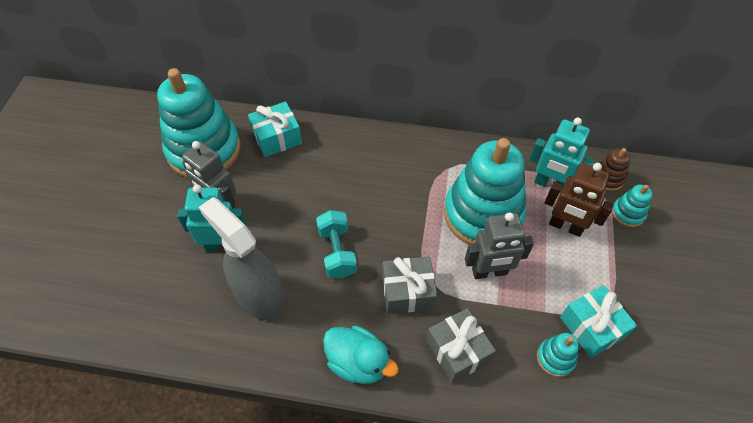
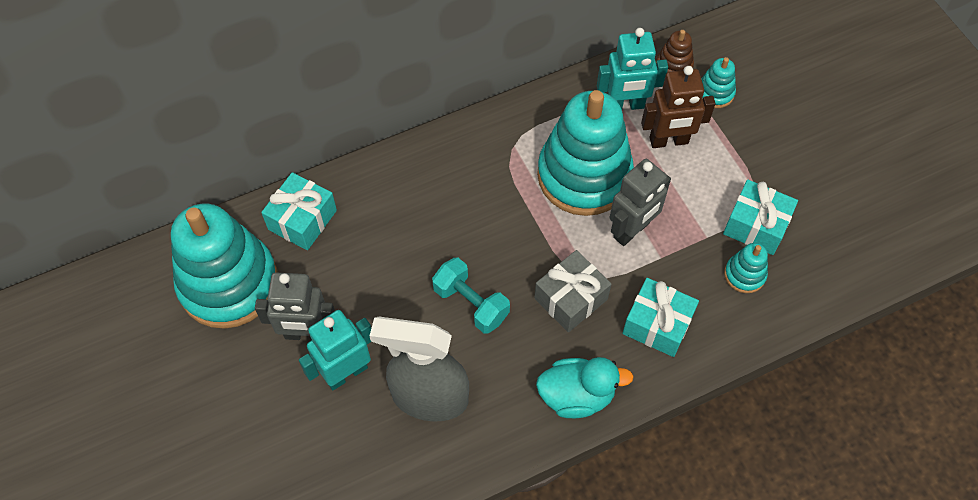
camera: 35 degrees left, 5 degrees up
(457, 351) = (657, 325): grey gift -> turquoise gift

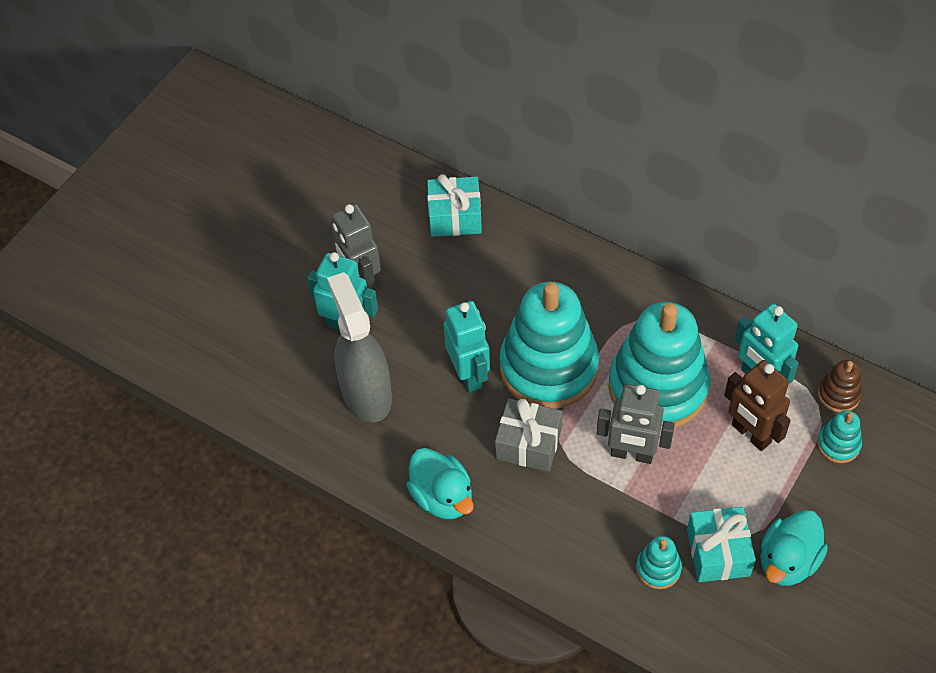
camera: 60 degrees right, 5 degrees down
(229, 283) = (365, 206): turquoise stacking toy -> turquoise stacking toy (548, 367)
(471, 303) = (469, 374): turquoise dumbbell -> turquoise robot
(657, 325) = (553, 523): turquoise gift -> none
(791, 185) = (788, 561): none -> turquoise duck

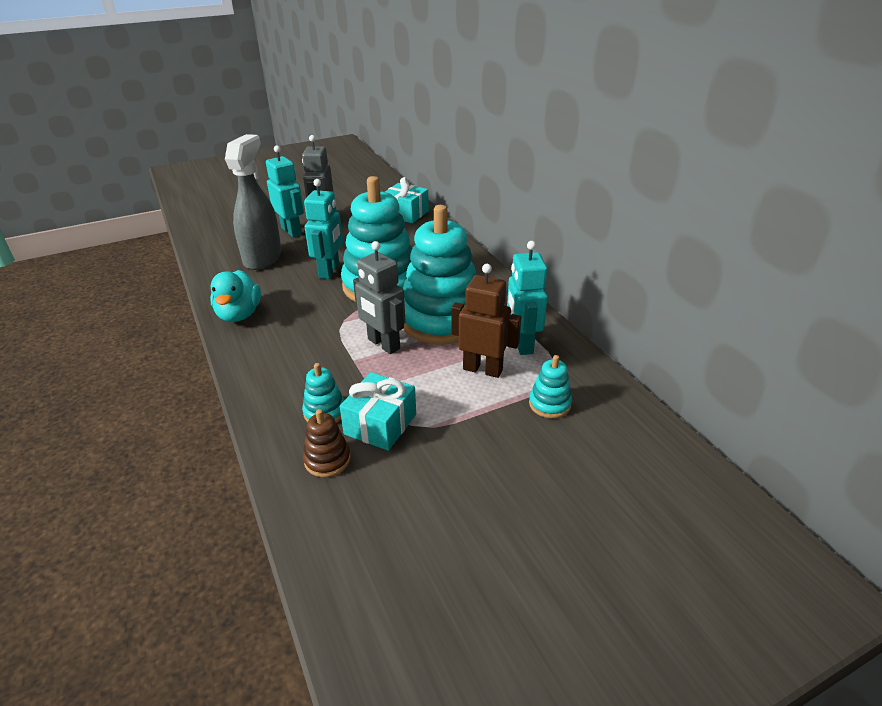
camera: 30 degrees right, 20 degrees down
(528, 443) = (323, 312): grey gift -> none
(750, 434) = (483, 369): brown robot -> brown robot turned 120 degrees clockwise
(788, 561) = (430, 456): turquoise duck -> none
(838, 394) = (579, 376): brown stacking toy -> brown stacking toy (327, 460)

